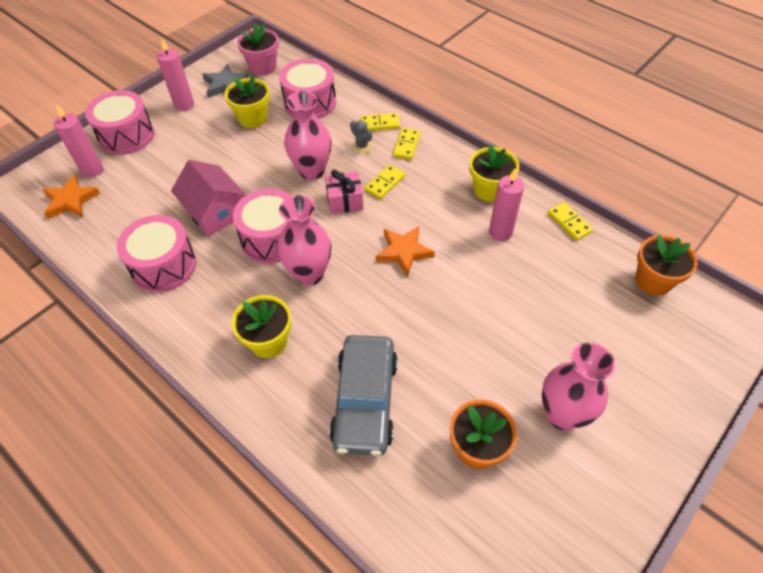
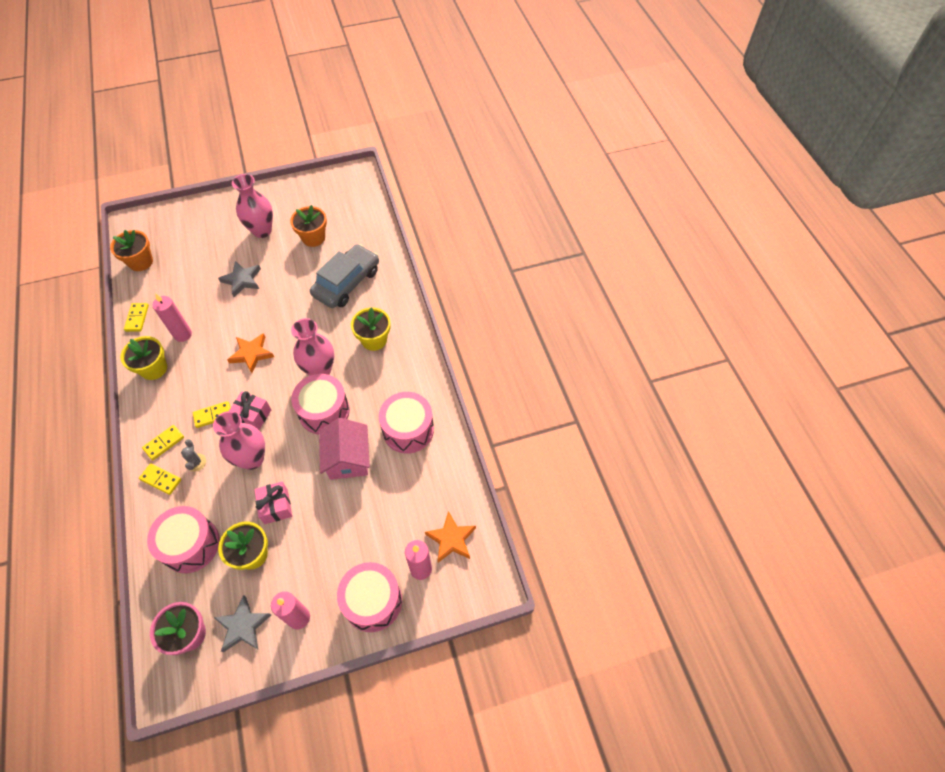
camera: 150 degrees left, 5 degrees up
(258, 151) = (276, 506): none -> pink gift
(507, 326) = (242, 280): none -> grey star

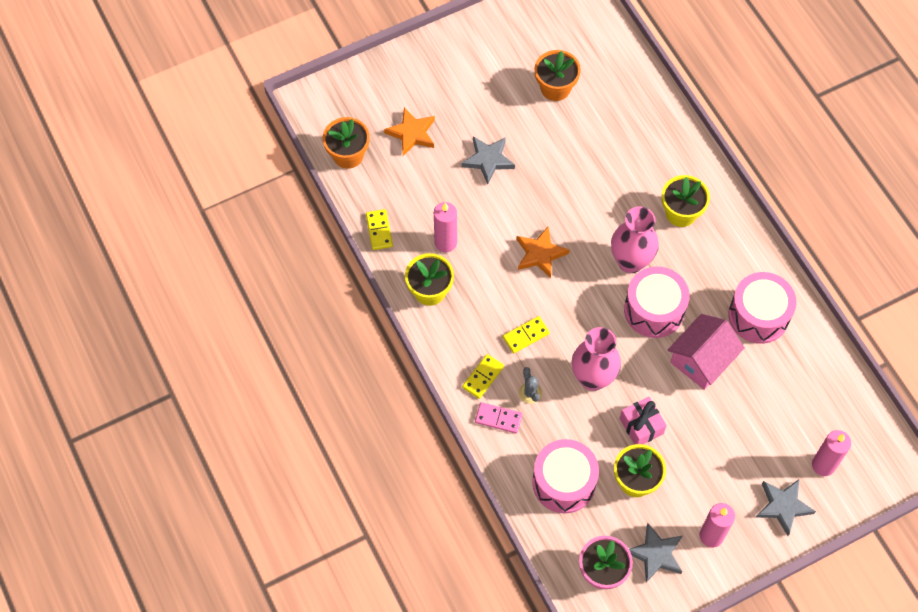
camera: 10 degrees left, 5 degrees up
(161, 480) = (498, 419): yellow domino -> pink domino
(253, 416) = (572, 328): pink gift -> none
(262, 231) = (485, 88): pink vase -> none
(347, 283) = (620, 143): grey car -> none
(348, 458) = (701, 360): pink house -> pink house turned 60 degrees clockwise
(372, 601) = (783, 506): pink drum -> grey star
(451, 539) = (846, 428): orange star -> orange star (412, 133)

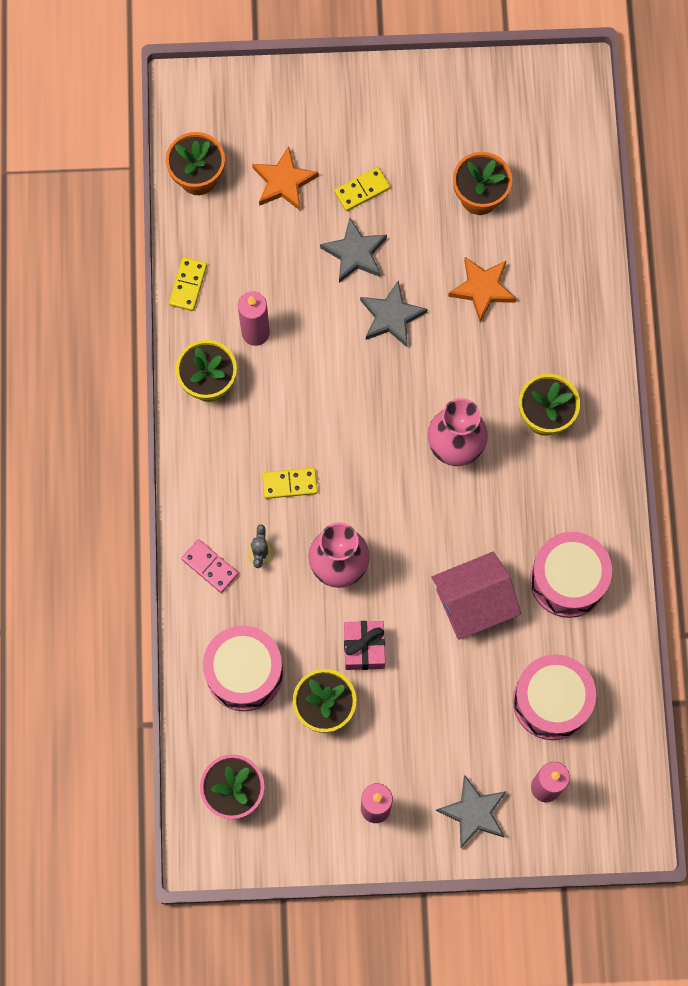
camera: 25 degrees right, 10 degrees up
(483, 377) = (217, 511): yellow domino -> yellow domino (362, 190)
(540, 254) = (356, 394): orange star -> orange star (482, 289)
(654, 310) = (451, 519): pink drum -> pink drum (551, 701)
(656, 554) = (303, 800): grey star -> grey star (391, 316)

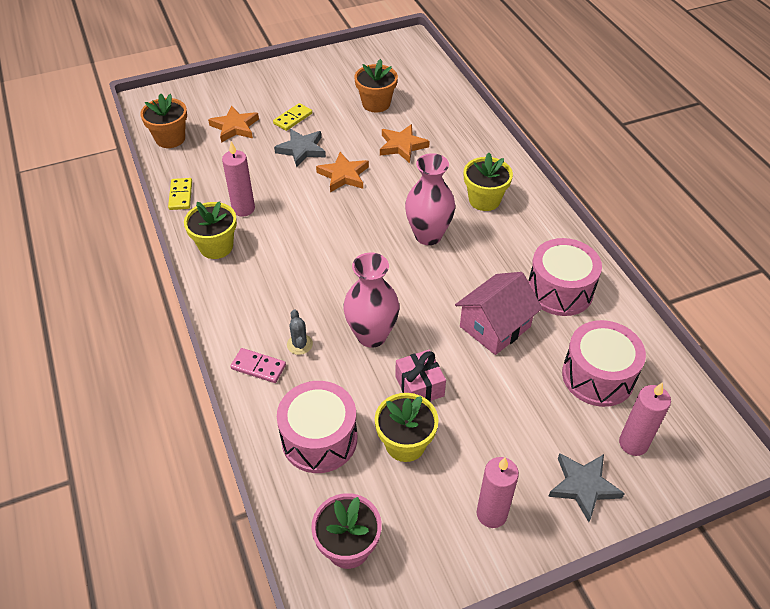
camera: 20 degrees left, 25 degrees down
(289, 484) = (306, 291): yellow domino -> none
(391, 316) = (343, 175): grey star -> orange star

